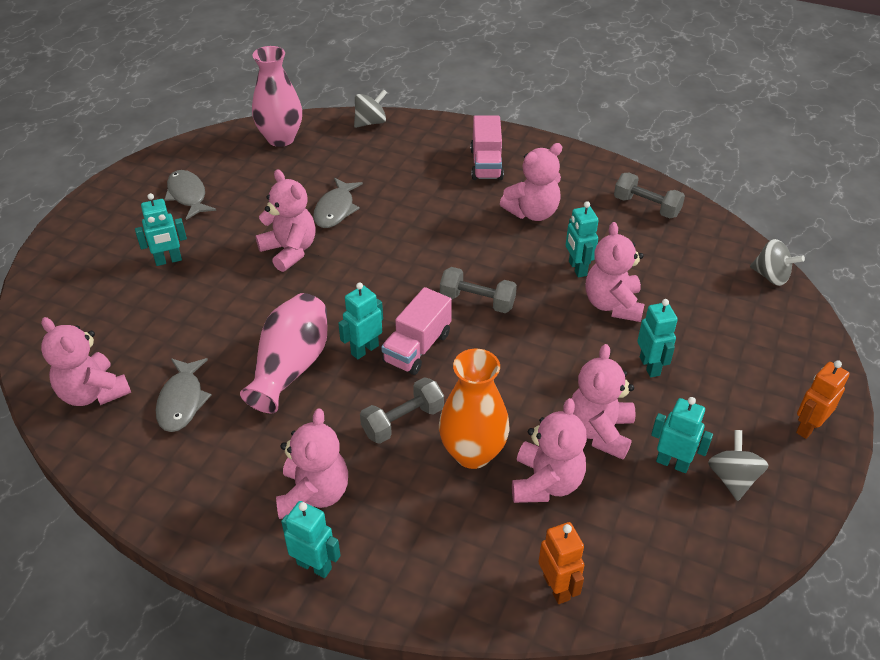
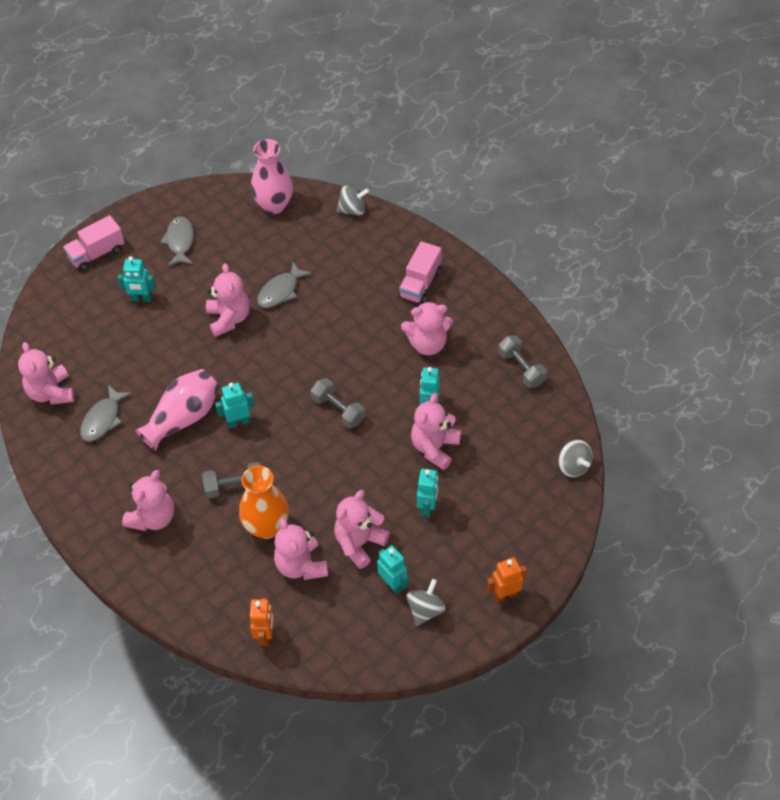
camera: 25 degrees right, 10 degrees up
(314, 566) = (131, 564): turquoise robot -> none
(417, 347) = (275, 433): pink truck -> pink truck (97, 254)
(546, 483) = (301, 565): pink teddy bear -> pink teddy bear turned 120 degrees clockwise

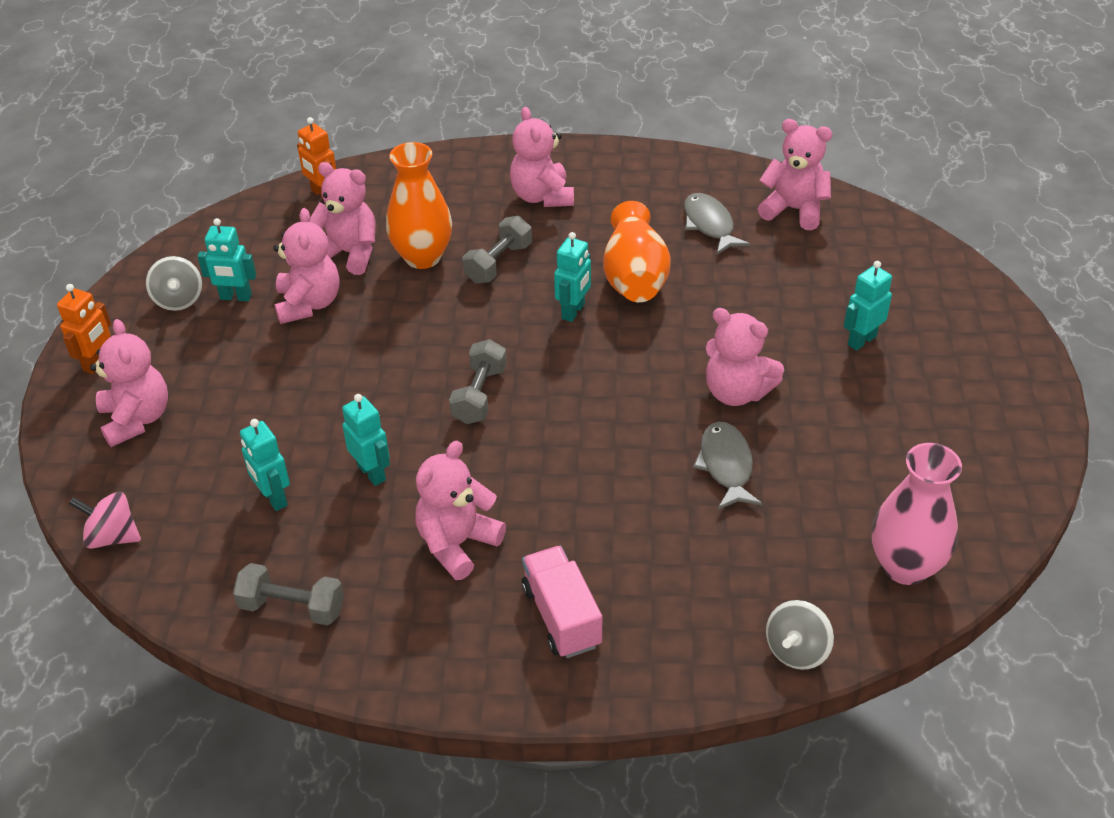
camera: 135 degrees right, 10 degrees down
(97, 254) = (989, 344): pink truck -> none
(180, 241) = (932, 428): grey fish -> none
(183, 418) = (634, 277): pink vase -> orange vase
(338, 410) = (479, 395): grey dumbbell -> grey dumbbell turned 75 degrees counterclockwise
(427, 507) = (265, 378): turquoise robot -> turquoise robot (273, 498)
(434, 448) = (318, 437): pink teddy bear -> pink teddy bear (137, 419)
(573, 466) = (112, 537): grey spinning top -> pink spinning top

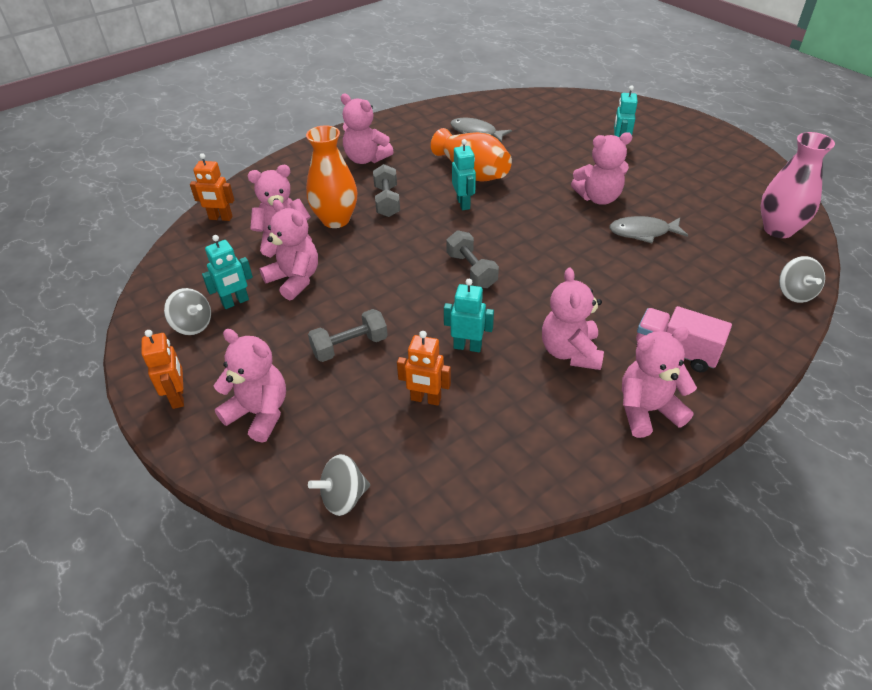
camera: 40 degrees left, 0 degrees up
(112, 537) = (343, 497): pink spinning top -> grey spinning top
(273, 498) = (425, 399): turquoise robot -> orange robot
(292, 607) = (527, 452): grey dumbbell -> grey dumbbell (350, 346)
(726, 466) = (643, 232): grey fish -> grey fish turned 45 degrees counterclockwise
(794, 210) = (507, 109): pink teddy bear -> pink teddy bear (647, 410)

